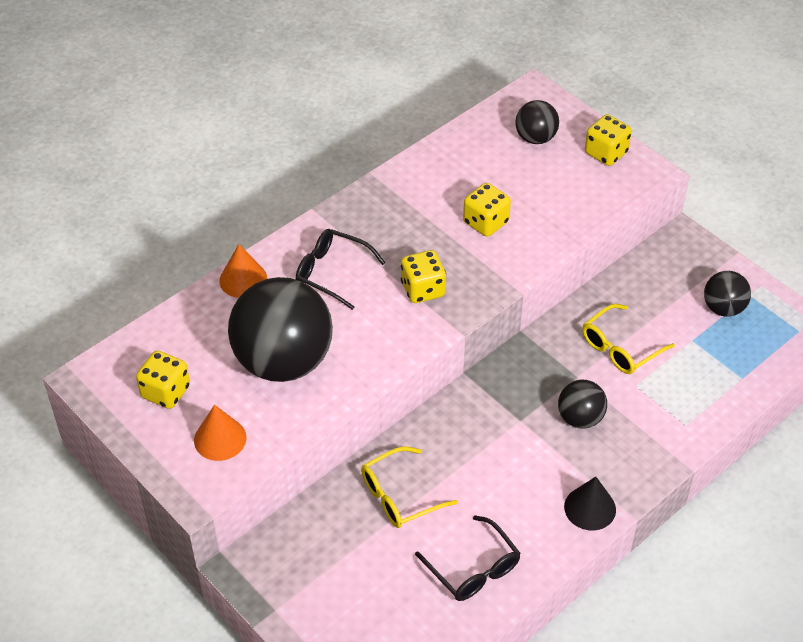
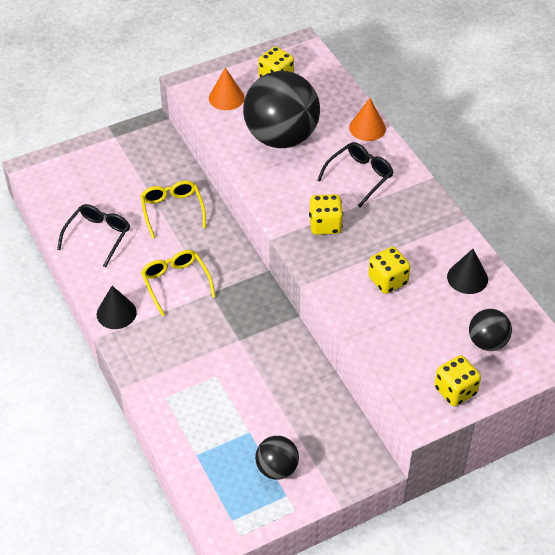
camera: 105 degrees right, 0 degrees up
(456, 162) = (467, 278): none -> black cone
(473, 568) = (98, 236): black glasses -> black glasses turned 135 degrees clockwise
(580, 418) = (198, 330): black ball -> none
(620, 348) = (258, 377): yellow glasses -> yellow glasses (176, 283)

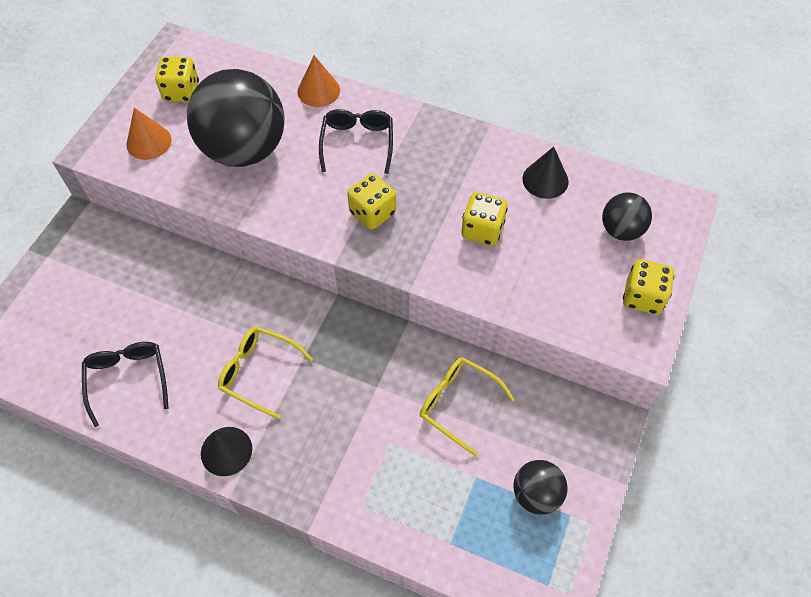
camera: 40 degrees left, 10 degrees up
(172, 210) = (184, 297): yellow glasses -> yellow glasses (458, 404)

